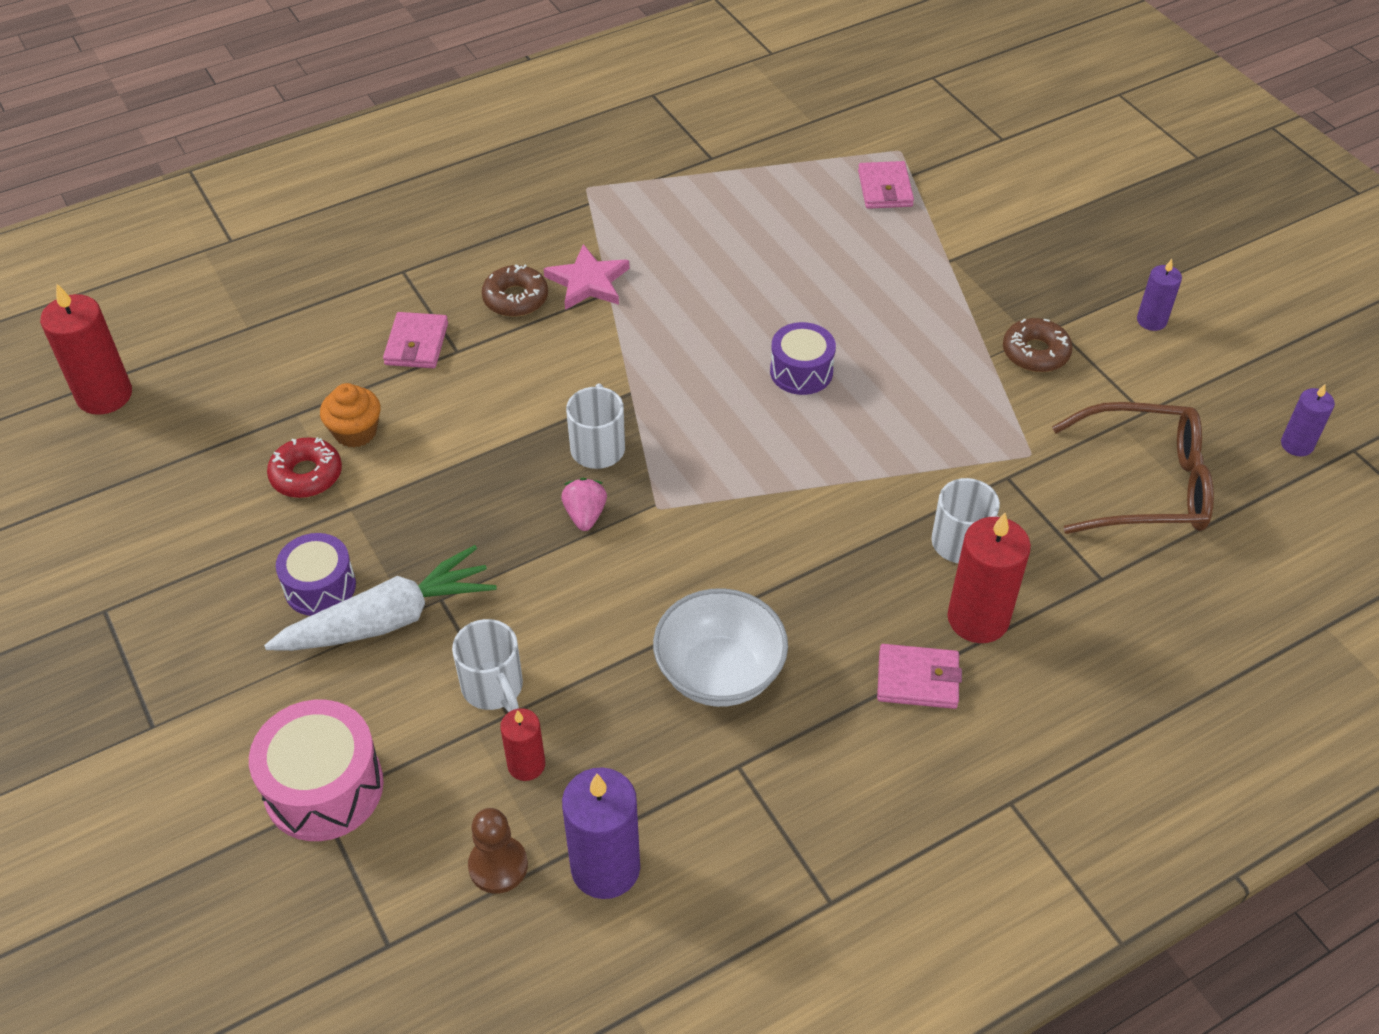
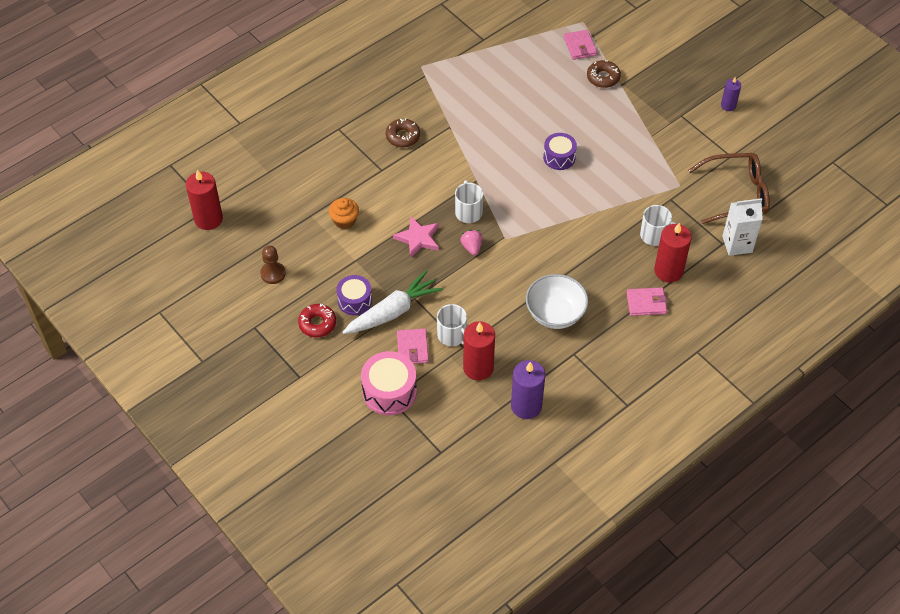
camera: 10 degrees left, 5 degrees up
(306, 475) = (328, 246): red donut -> red donut (317, 324)
(416, 344) = (359, 169): pink wallet -> pink wallet (412, 348)
(498, 866) = (478, 412): brown pawn -> brown pawn (273, 273)
(526, 765) = (478, 368): red candle -> red candle, size x1.75
(588, 282) = (438, 122): pink star -> pink star (418, 238)
(1035, 353) = (673, 131): brown donut -> brown donut (603, 77)
(1132, 585) = (737, 244): none -> white carton
(1296, 445) = (805, 163): purple candle -> none

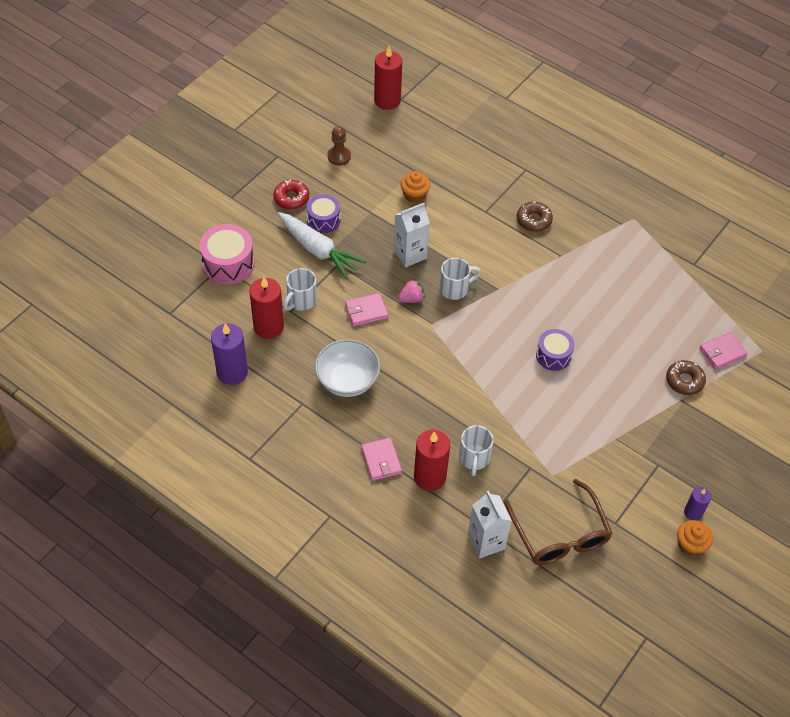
camera: 75 degrees right, 0 degrees up
(412, 348) = (280, 272): pink wallet -> pink wallet (366, 311)
(418, 238) = (410, 254): pink star -> white carton
(756, 114) = (690, 545): none -> orange cupcake

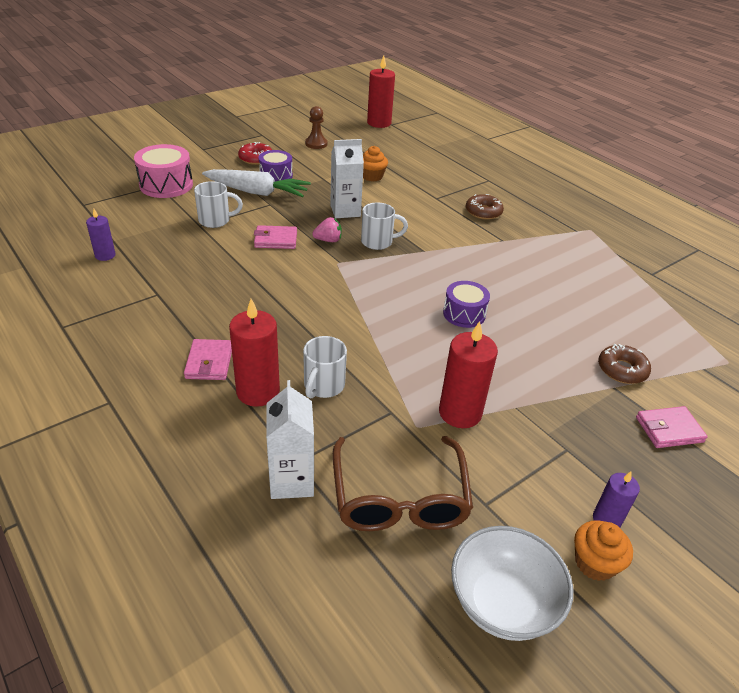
camera: 15 degrees right, 15 degrees down
(232, 372) = (105, 255): purple candle -> purple candle, size x0.57
(268, 327) = (169, 231): red candle -> red candle (460, 413)
(301, 301) = (215, 220): white mug -> white mug turned 150 degrees counterclockwise
(318, 250) = (257, 192): white carrot -> white carrot turned 45 degrees counterclockwise
(347, 381) = (219, 286): white bowl -> white bowl (502, 603)
(722, 352) = (676, 353): pink wallet -> pink wallet (669, 430)

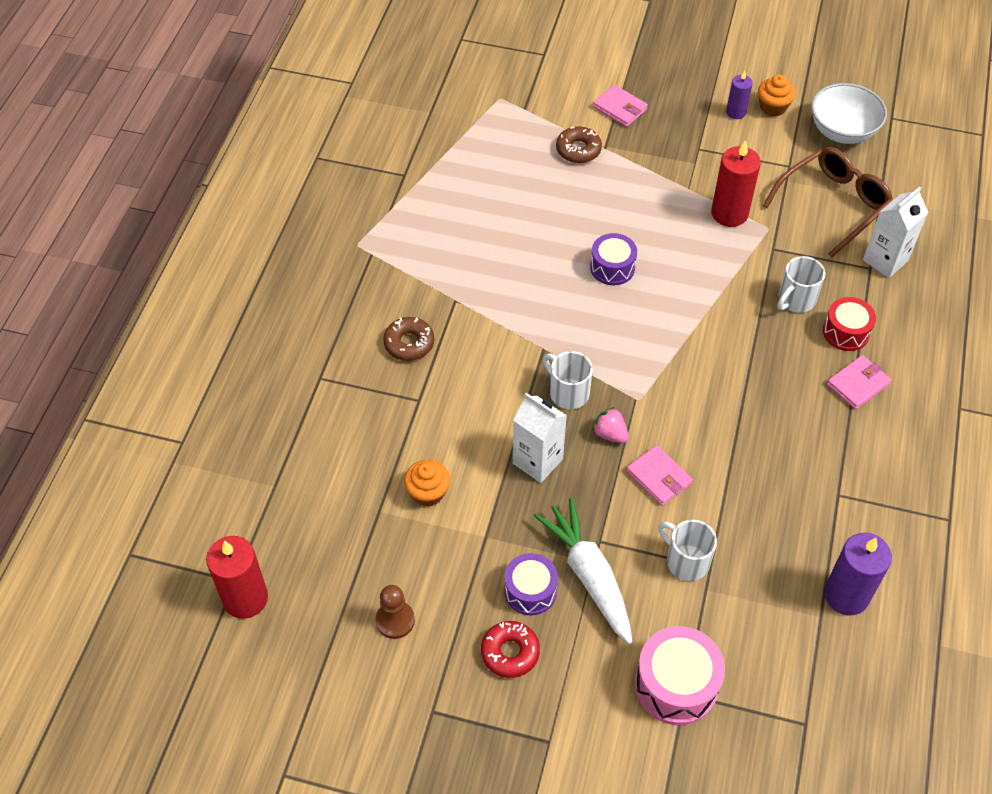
camera: 125 degrees left, 15 degrees up
(105, 255) = (846, 595): purple candle -> purple candle, size x1.75
(258, 391) = (846, 332): red candle -> red drum
(323, 386) = (795, 300): white mug -> white mug turned 150 degrees clockwise

